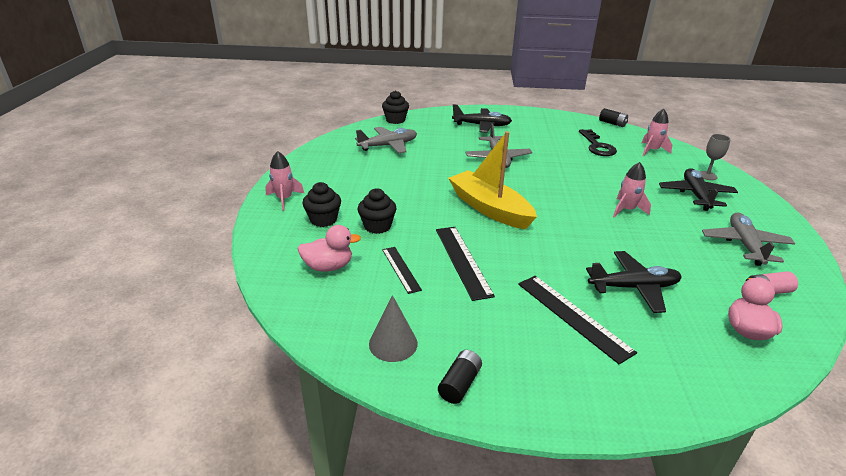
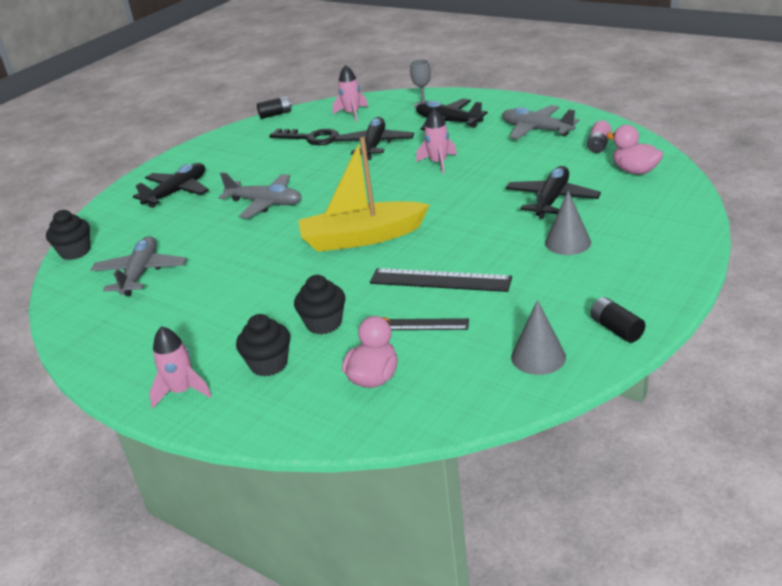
camera: 55 degrees left, 0 degrees up
(573, 316) = (567, 242): black ruler -> grey cone
(618, 174) = (374, 145): none -> black plane

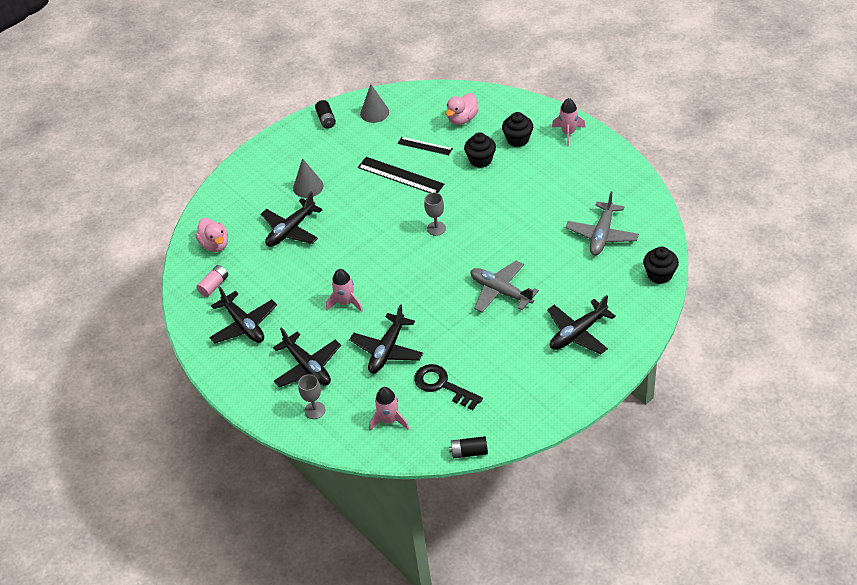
camera: 165 degrees left, 15 degrees up
(362, 238) = (436, 228): yellow boat -> grey goblet
(536, 130) = (244, 325): grey plane -> black plane

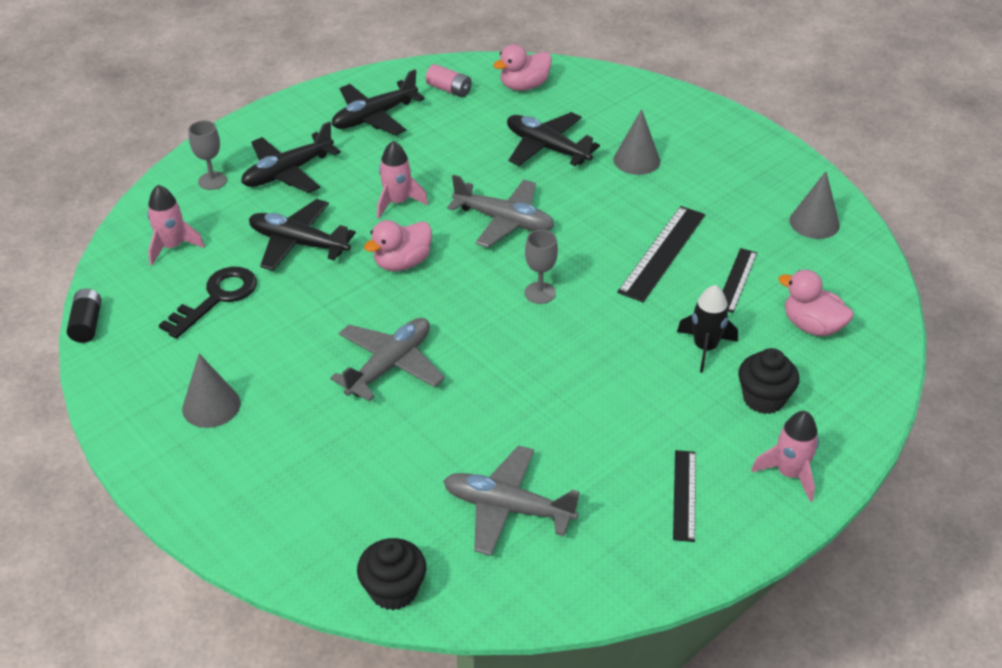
camera: 85 degrees right, 5 degrees down
(326, 119) = (790, 172): black battery -> none
(367, 248) = (504, 221): none -> grey plane
(408, 294) = (402, 263): none -> pink duck
(480, 160) = (705, 348): black cupcake -> black rocket
(539, 371) = (211, 406): none -> grey cone
(578, 333) = (278, 459): black plane -> none
(586, 170) = (684, 495): none -> black ruler

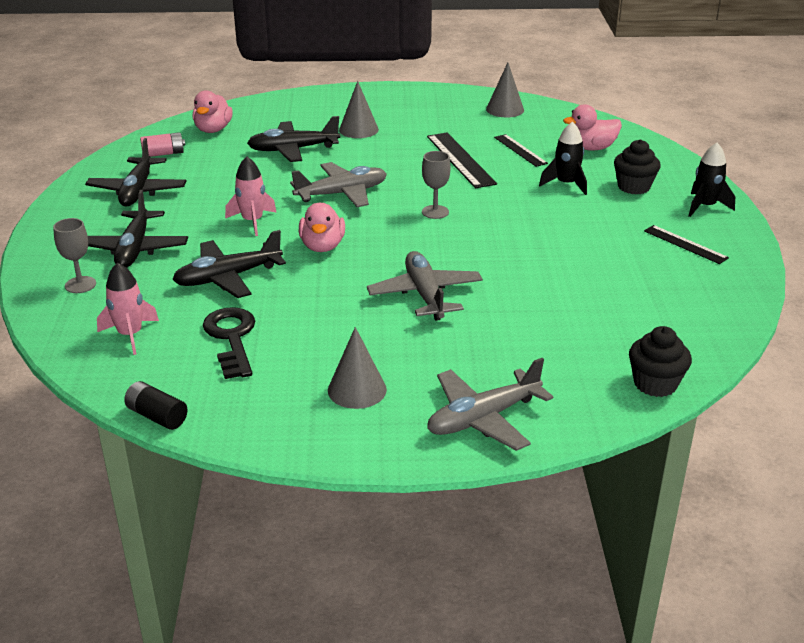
camera: 50 degrees left, 10 degrees down
(507, 508) = (626, 308): grey plane -> grey plane (483, 418)
(789, 473) = (705, 206): pink rocket -> black rocket

